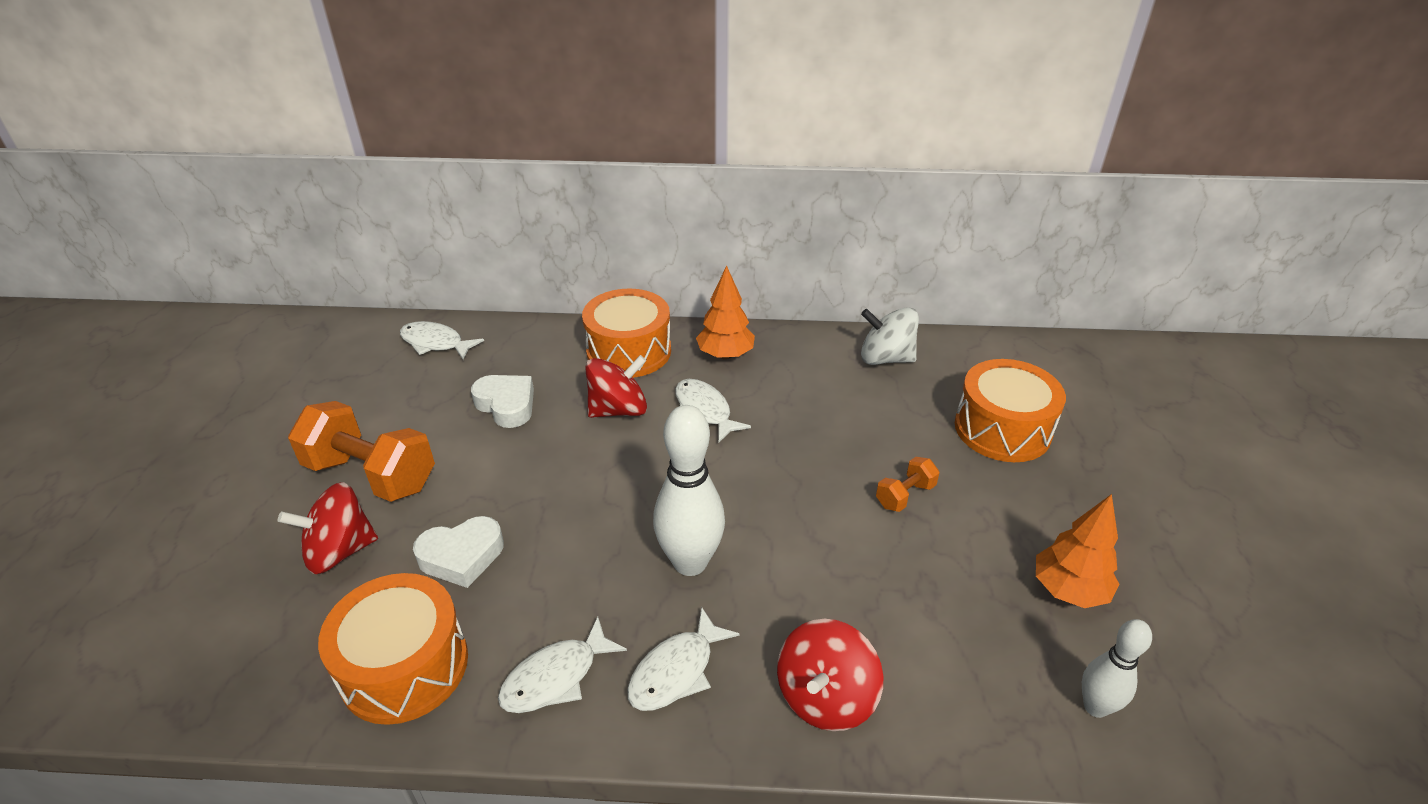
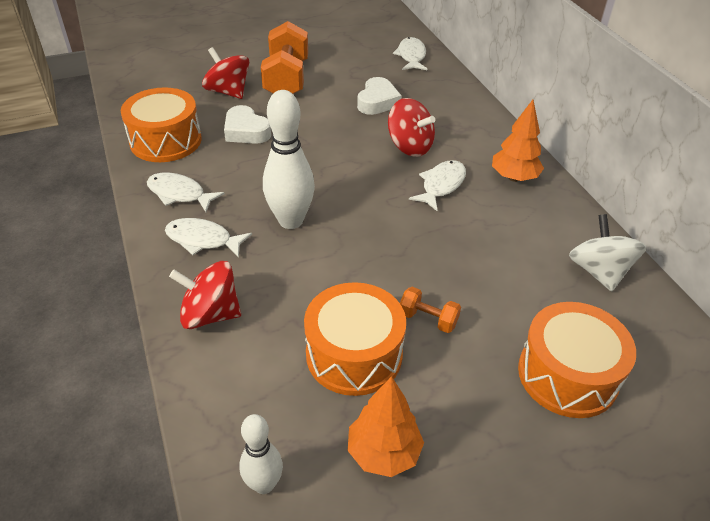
camera: 65 degrees right, 5 degrees up
(629, 351) = (474, 131): orange drum -> orange drum (354, 354)

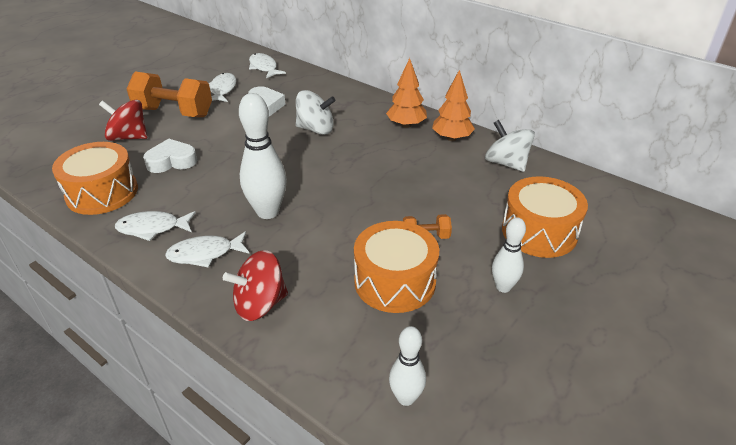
camera: 30 degrees left, 5 degrees down
(246, 131) = (172, 161): white heart -> white heart turned 150 degrees clockwise
(286, 79) = (174, 112): orange dumbbell -> orange dumbbell turned 45 degrees counterclockwise
(383, 453) = (469, 334): orange tree -> orange tree (451, 138)
(409, 146) = (316, 129): red spinning top -> white spinning top
(441, 185) = (361, 147): white fish -> white fish (222, 89)
(466, 419) = (503, 287): none -> white bowling pin

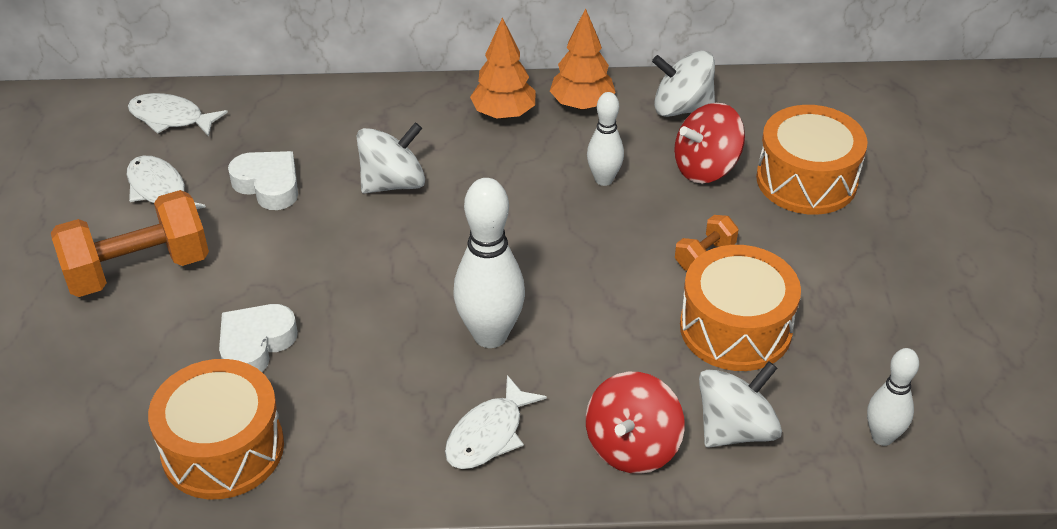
camera: 40 degrees left, 5 degrees up
(129, 137) = (127, 348): red spinning top -> red spinning top (706, 167)
(152, 228) = (373, 448): white fish -> none
(324, 332) = (735, 429): none -> white spinning top
(503, 287) = (840, 266): white bowling pin -> white bowling pin (604, 179)

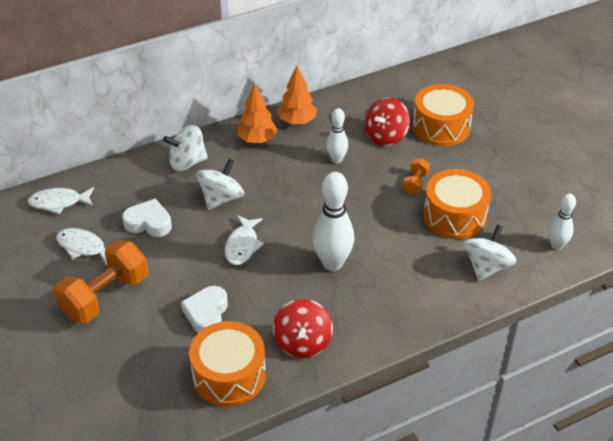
camera: 25 degrees left, 0 degrees up
(488, 434) = (366, 315): white fish -> white fish (242, 246)
(632, 446) = (442, 294): red spinning top -> red spinning top (302, 342)
(681, 108) = (352, 107): white spinning top -> white spinning top (187, 162)

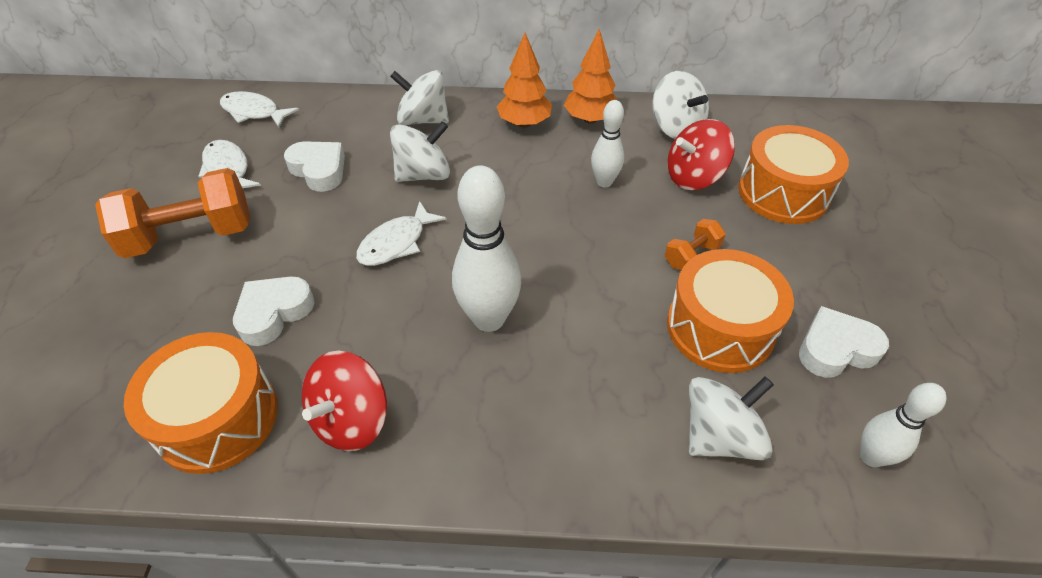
camera: 30 degrees right, 5 degrees up
(354, 108) = (675, 128): none -> white spinning top
(515, 203) = (835, 349): none -> white heart

